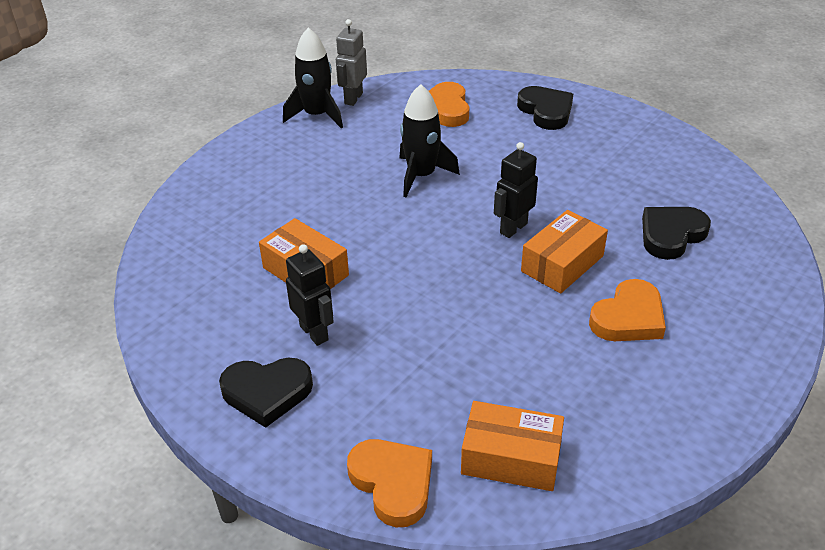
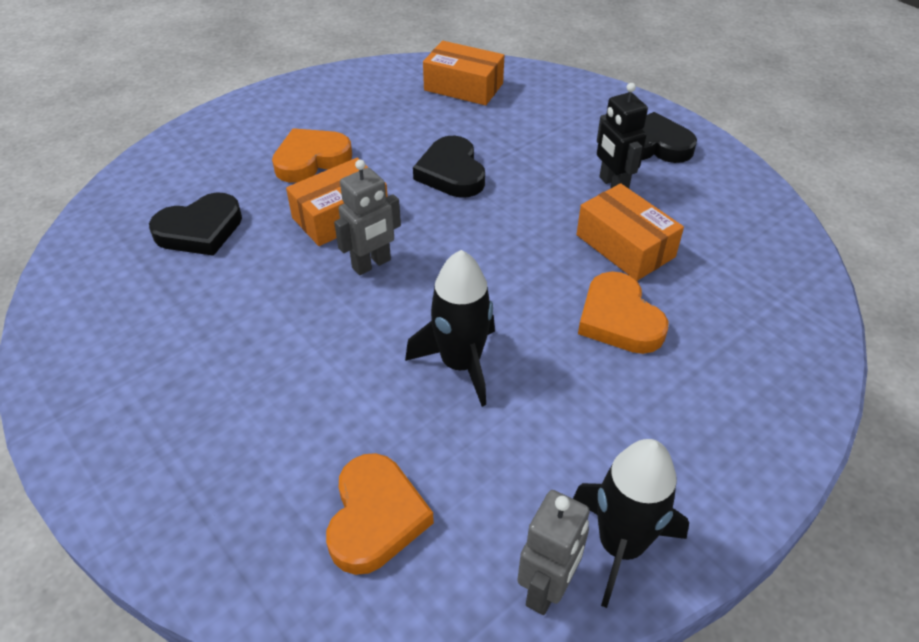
camera: 170 degrees left, 5 degrees up
(393, 483) = (552, 84): orange heart -> orange heart (619, 319)
(513, 228) = (371, 264): black robot -> grey robot
(546, 111) = (202, 476): black heart -> black heart (451, 173)

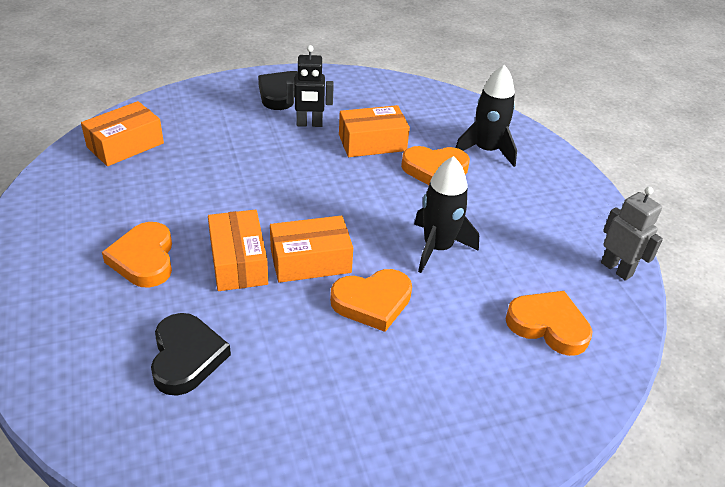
camera: 70 degrees left, 5 degrees down
(333, 332) = (372, 302): none -> orange heart
(371, 264) = (310, 261): grey robot -> orange box
(451, 173) = (234, 188): black heart -> none
(620, 545) = (596, 232): black rocket -> black rocket (486, 150)

